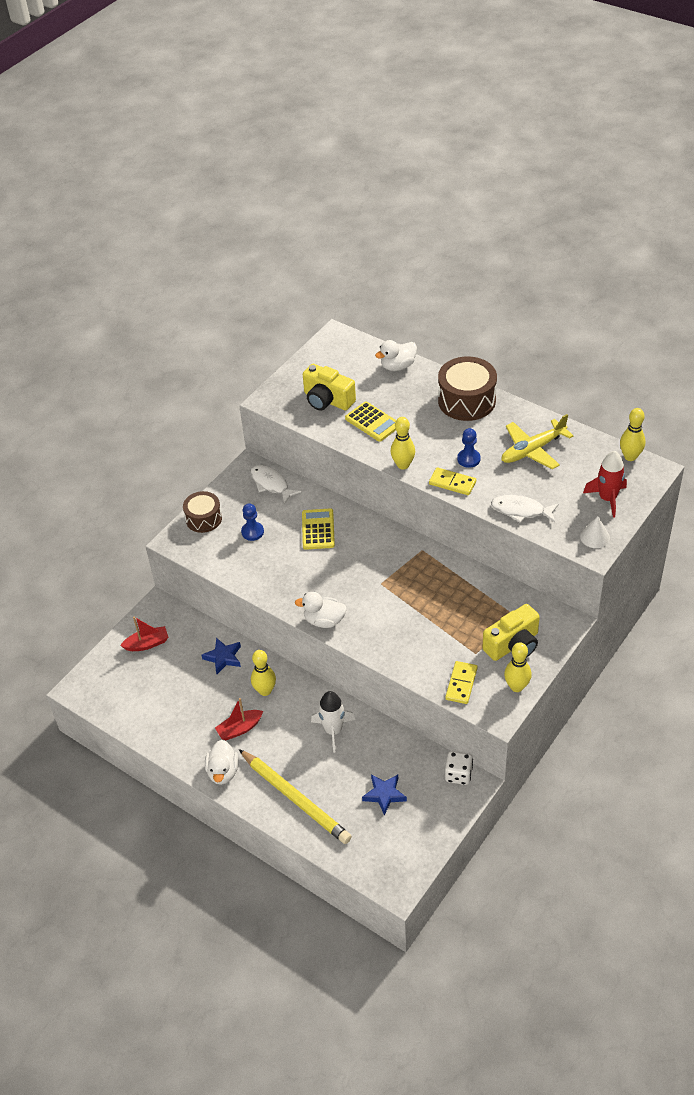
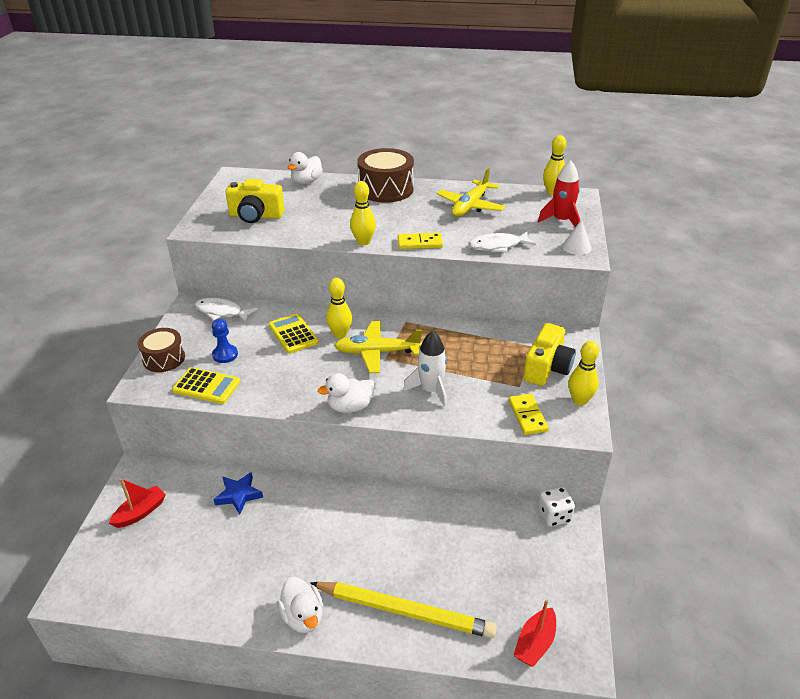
camera: 30 degrees left, 10 degrees down
(239, 729) = (297, 561): red boat -> red boat (535, 643)
(265, 691) = (304, 511): yellow bowling pin -> yellow bowling pin (340, 334)
(333, 731) = (401, 523): white rocket -> white rocket (431, 390)
(372, 422) = (311, 221): yellow calculator -> yellow calculator (206, 386)
(377, 574) = (377, 352): none -> yellow plane
(384, 794) = (497, 566): blue star -> none
(468, 459) = (420, 224): blue pawn -> none

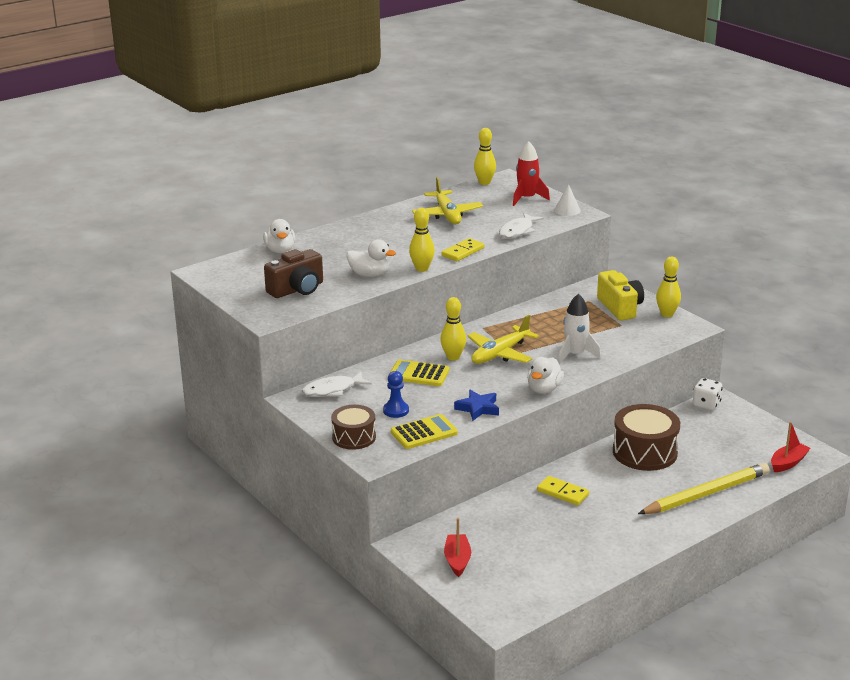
camera: 45 degrees left, 10 degrees down
(239, 495) = (505, 510): blue star -> blue star (478, 408)
(256, 216) = (297, 289): yellow camera -> brown camera
(303, 616) = (658, 532): white duck -> white duck (369, 275)
(386, 189) = (359, 229): brown drum -> brown drum (644, 452)
(527, 416) = (653, 337): yellow domino -> yellow domino (562, 493)
(535, 643) = (788, 463): red boat -> red boat turned 120 degrees counterclockwise

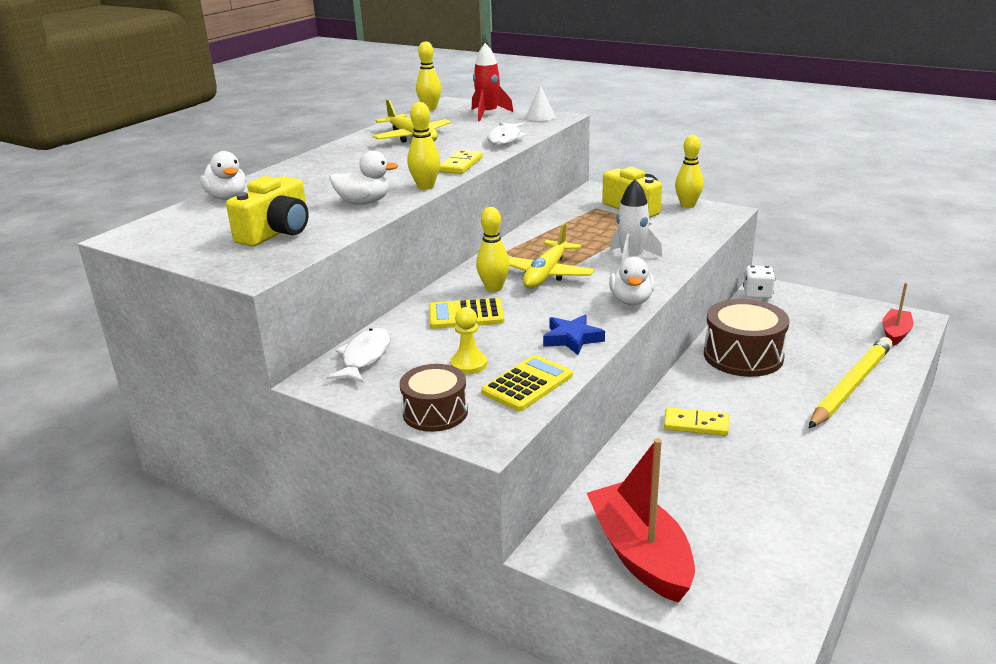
camera: 20 degrees left, 0 degrees up
(297, 289) = (277, 232): brown camera -> yellow camera
(332, 390) = (365, 357): white fish -> white fish turned 150 degrees clockwise
(396, 410) = (468, 364): blue pawn -> yellow pawn
(457, 560) = (640, 554): red boat -> red boat, size x1.82

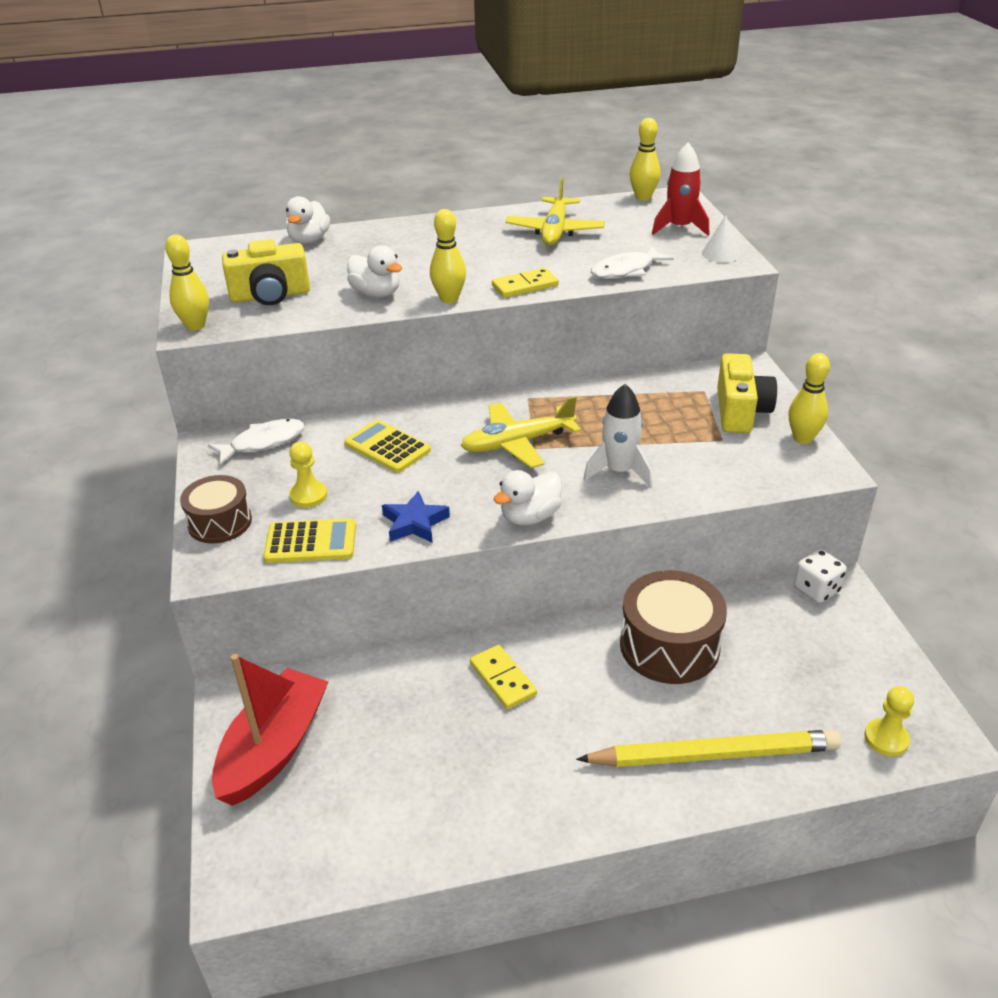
camera: 45 degrees right, 10 degrees up
(493, 288) = (452, 433): yellow bowling pin -> yellow bowling pin (195, 326)
(895, 333) = (886, 739): red boat -> yellow pawn

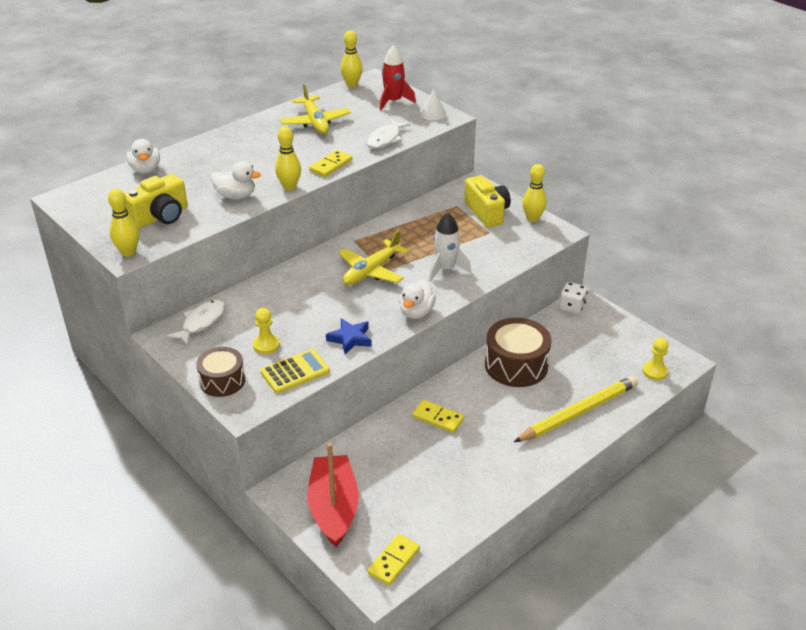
camera: 30 degrees left, 0 degrees up
(285, 862) = (393, 561): none -> yellow domino
(387, 447) = (290, 299): yellow calculator -> none

